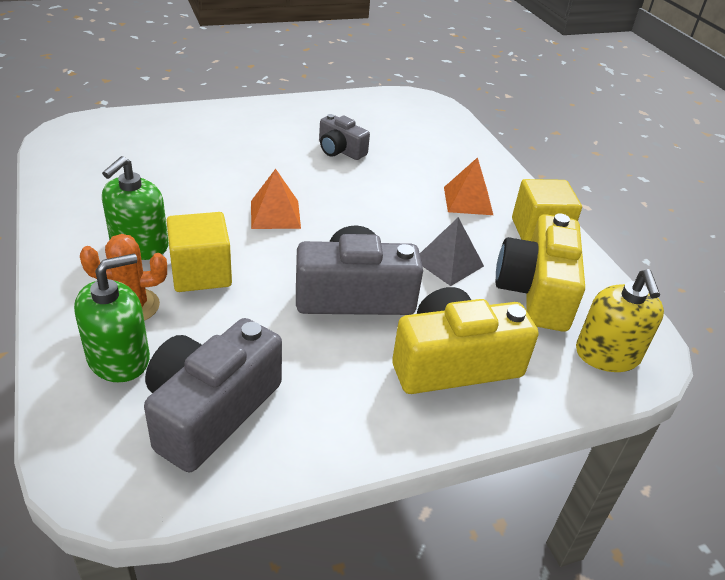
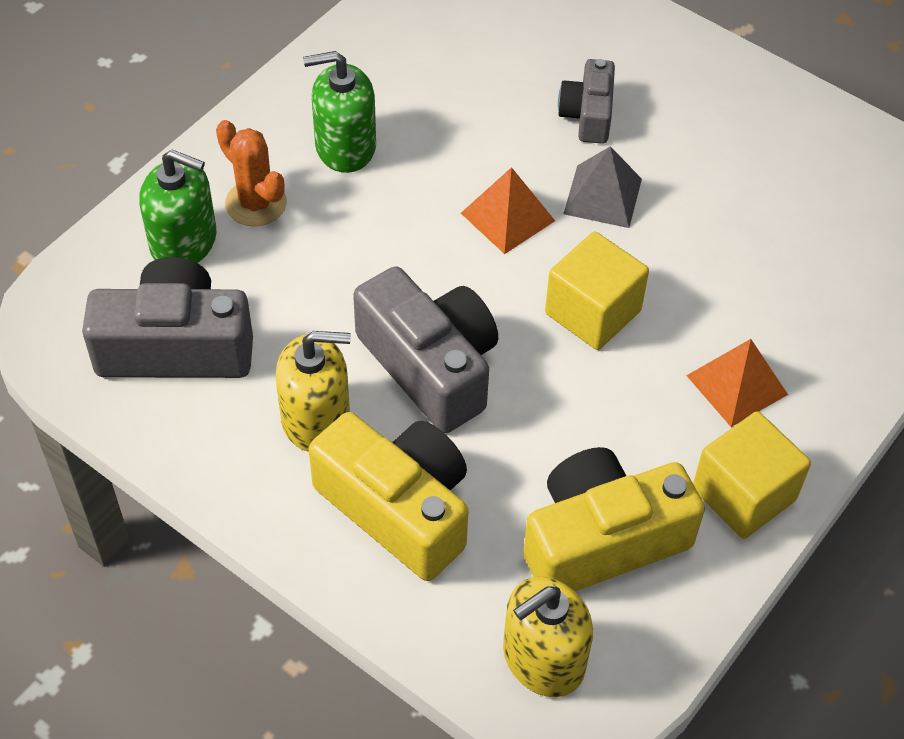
camera: 60 degrees right, 15 degrees up
(201, 273) = (349, 220): yellow cube -> yellow cube (592, 312)
(340, 150) = (711, 196): grey camera -> grey camera (587, 115)
(348, 366) = (316, 418): none -> yellow soap dispenser
(448, 262) = (575, 424): grey pyramid -> grey pyramid (603, 196)

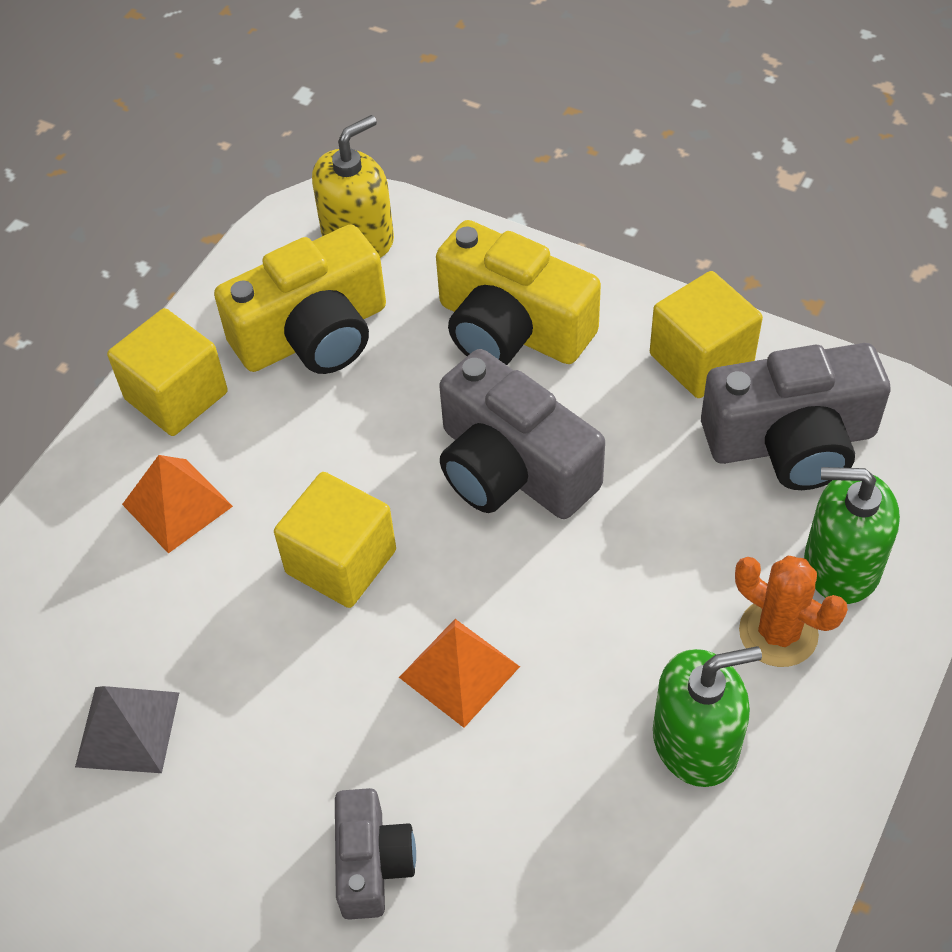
camera: 175 degrees right, 0 degrees up
(223, 440) = (701, 359): none -> yellow cube
(316, 418) = (616, 394): yellow soap dispenser -> none
(603, 196) = (340, 726): grey pyramid -> grey pyramid (127, 729)

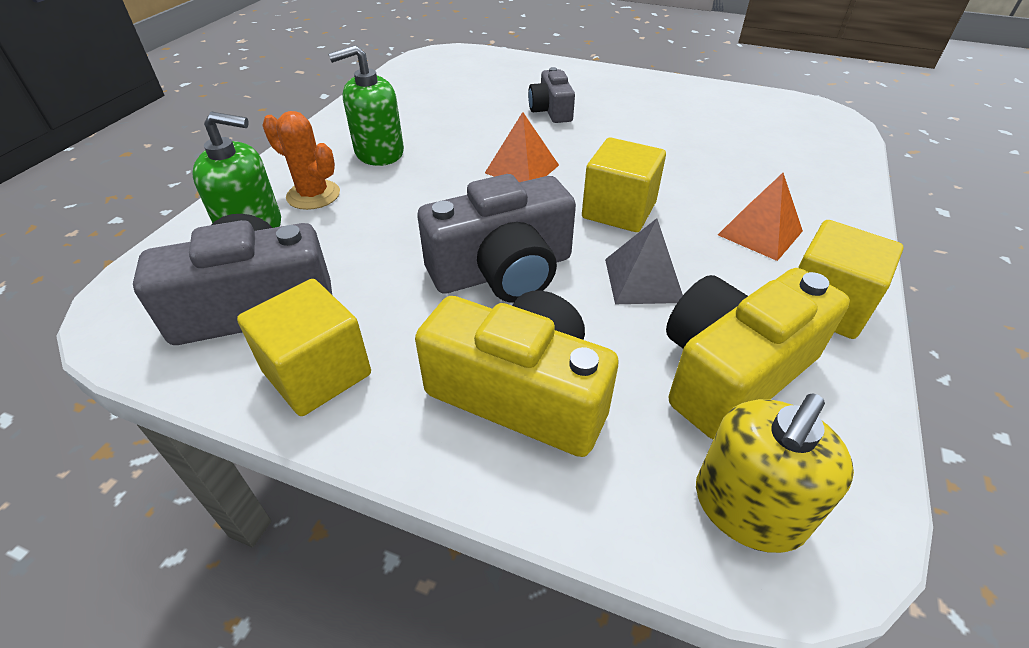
camera: 170 degrees right, 10 degrees down
(127, 729) = (707, 139): grey pyramid -> grey pyramid (643, 280)
(512, 468) = (503, 271): grey camera -> grey camera turned 120 degrees clockwise

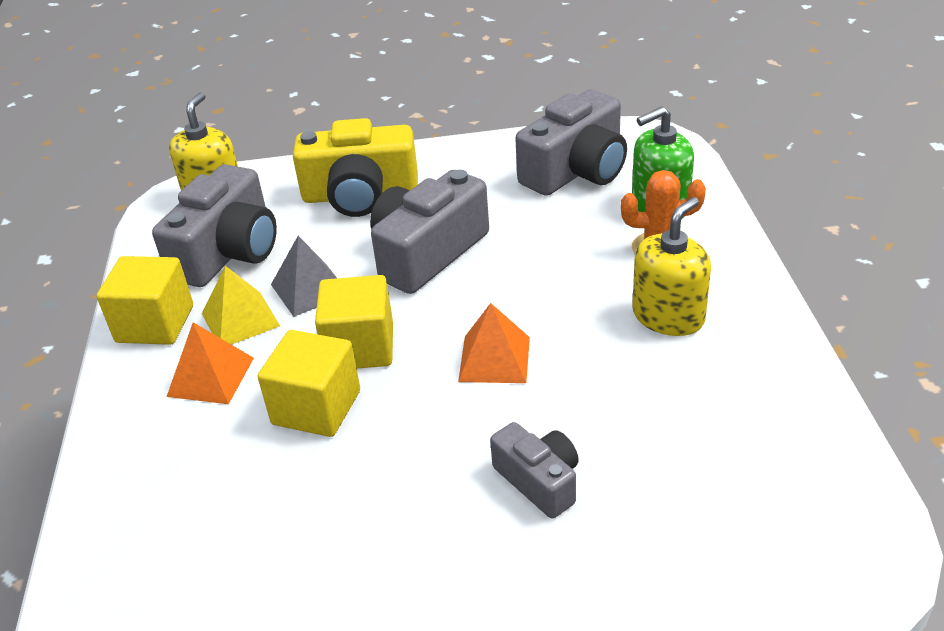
camera: 155 degrees right, 5 degrees down
(317, 373) = (489, 160): yellow cube -> yellow cube (316, 407)
(379, 152) = (668, 316): green soap dispenser -> yellow soap dispenser
(726, 275) = (240, 319): none -> yellow pyramid
(731, 372) = (229, 252): yellow camera -> grey camera

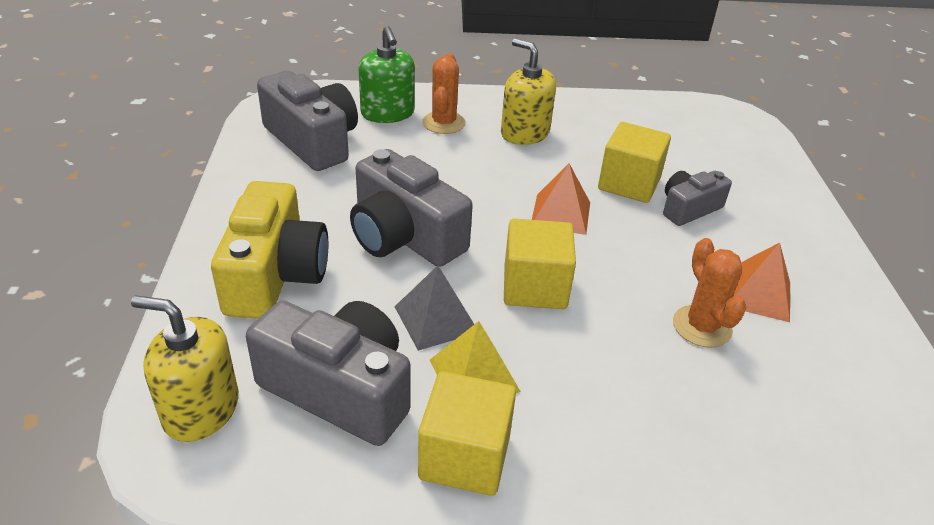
camera: 90 degrees left, 0 degrees up
(211, 376) = (565, 397): orange pyramid -> orange pyramid (758, 294)
(305, 481) = (702, 326): none -> orange cactus
(316, 407) = (613, 318): yellow cube -> yellow cube (629, 184)

